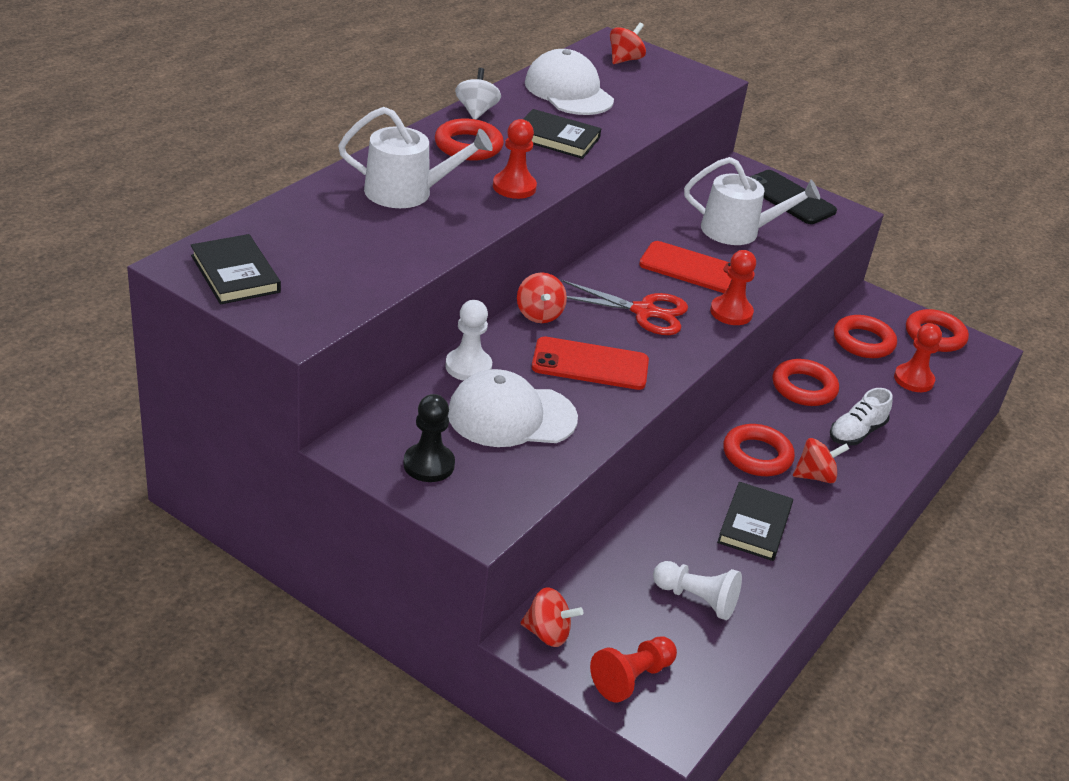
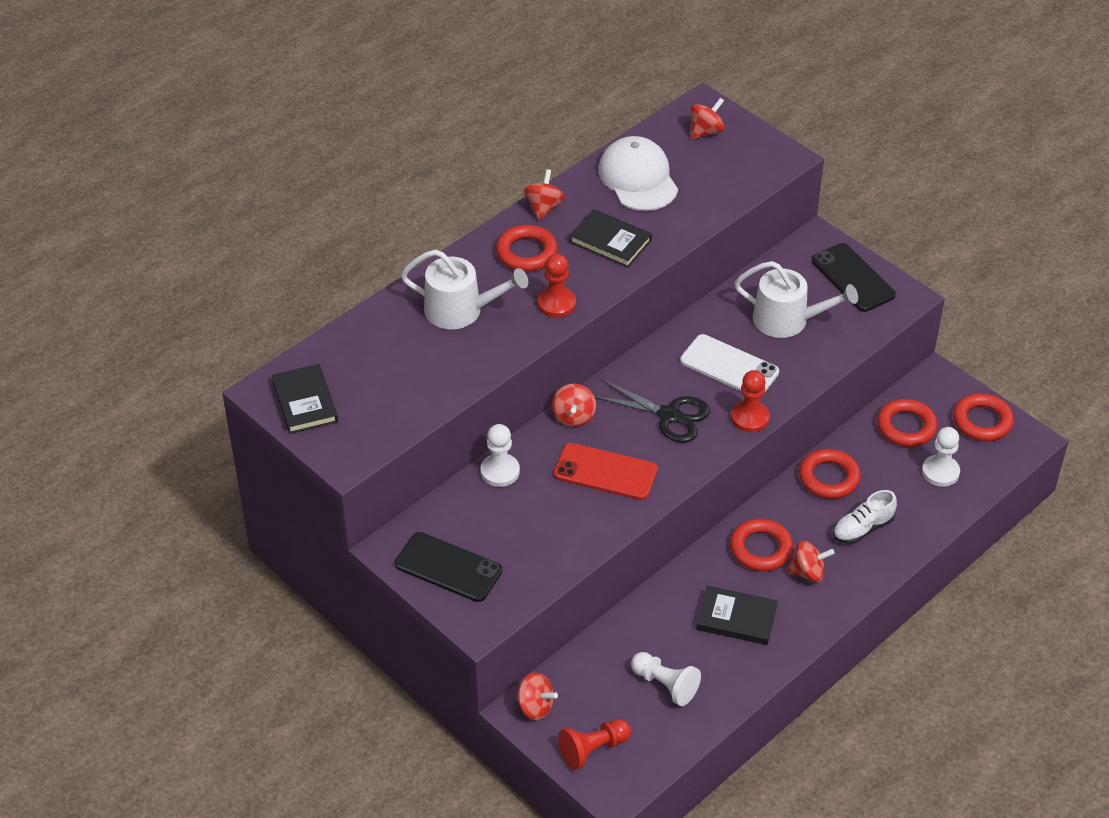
camera: 15 degrees right, 10 degrees up
(429, 464) = (448, 567): black pawn -> black phone
(476, 111) = (544, 207): white spinning top -> red spinning top
(511, 416) = (525, 523): white cap -> none
(644, 312) = (669, 415): red scissors -> black scissors
(692, 269) = (729, 366): red phone -> white phone
(754, 525) = (736, 618): black book -> black book turned 75 degrees clockwise
(913, 379) = (940, 472): red pawn -> white pawn

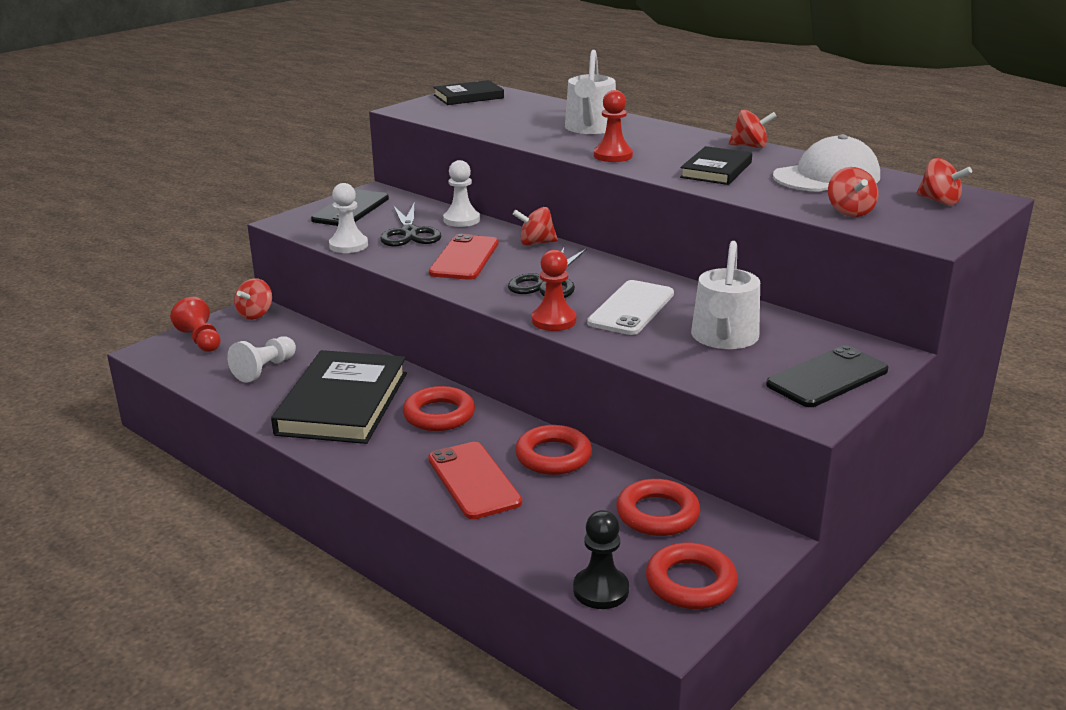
camera: 85 degrees right, 20 degrees down
(526, 253) = (679, 144): red ring -> none
(531, 515) = (409, 233): none -> black scissors
(736, 618) = (343, 403): black book -> black book, size x1.76
(807, 572) = (405, 444): red spinning top -> red spinning top (850, 212)
(862, 528) = (474, 480): white shoe -> red phone
(940, 472) = (581, 542): white pawn -> white pawn (348, 245)
(992, 467) = (601, 590): none -> black pawn

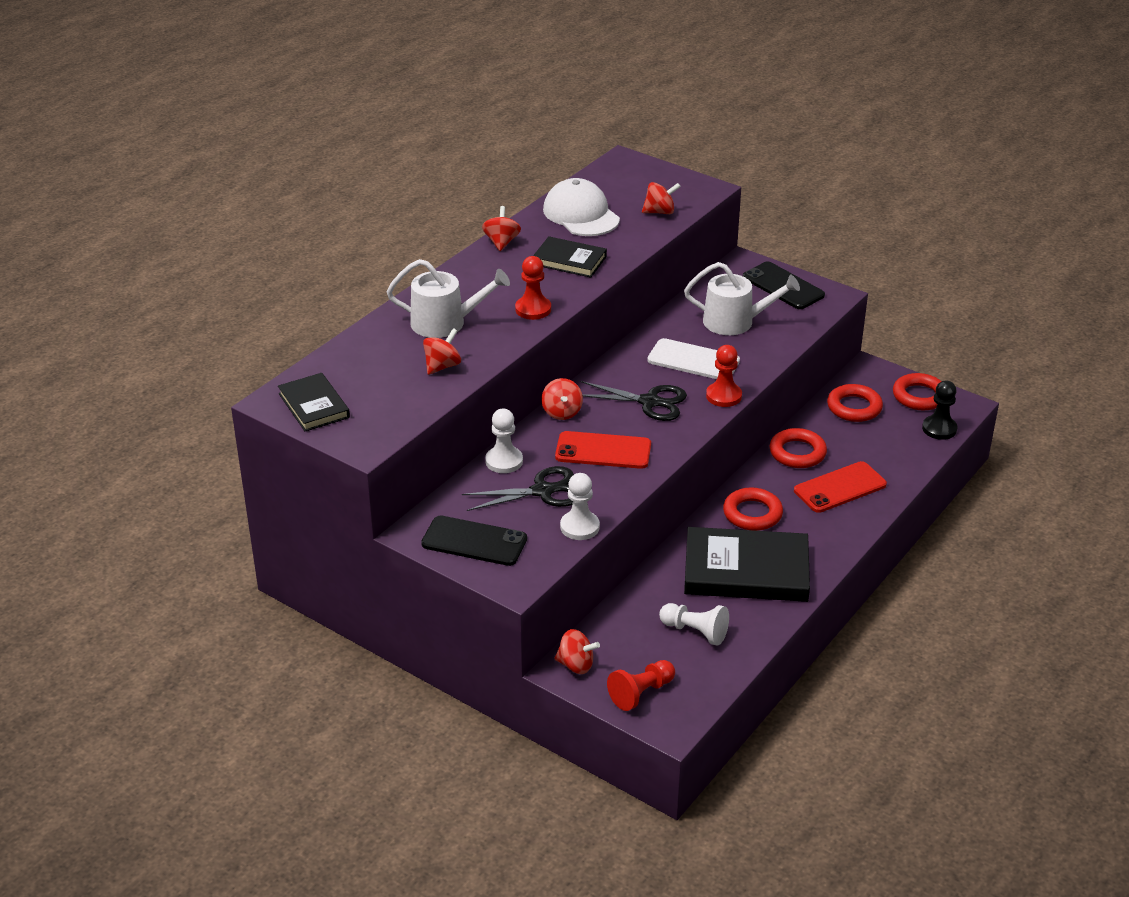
camera: 95 degrees left, 10 degrees up
(939, 201) = (631, 177): red spinning top -> red spinning top (442, 366)

